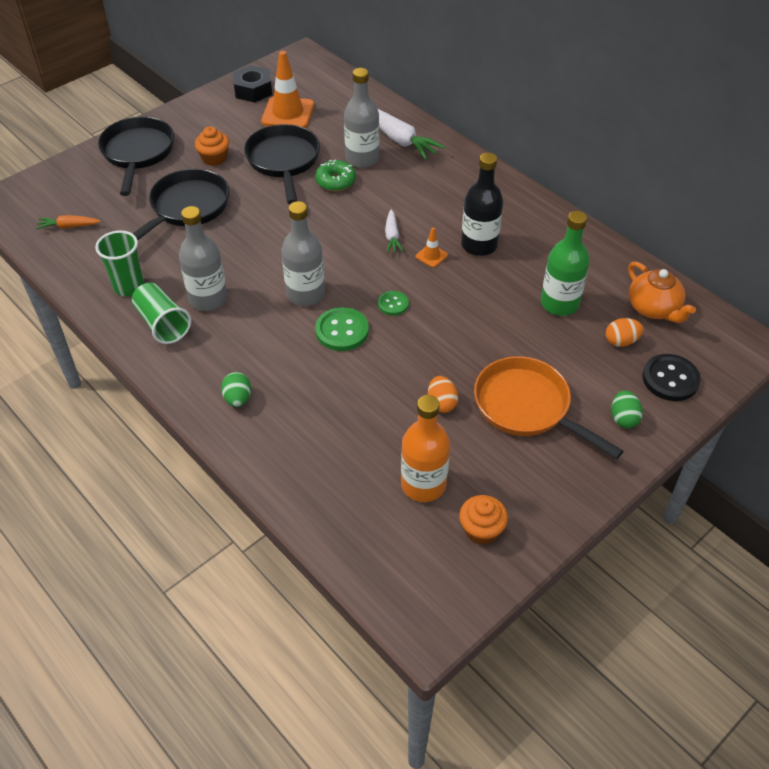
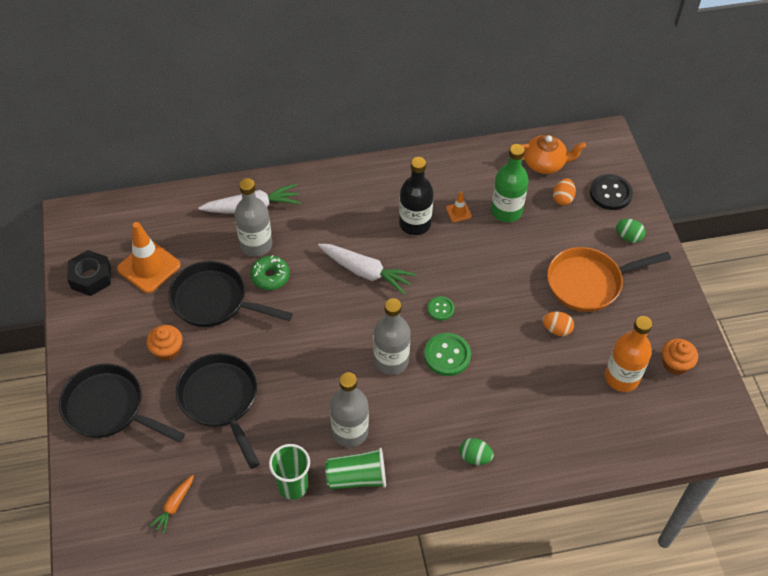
camera: 60 degrees left, 5 degrees up
(392, 236) = (366, 272): white carrot -> white carrot, size x1.81
(431, 256) = (405, 259): orange traffic cone -> orange traffic cone (458, 212)

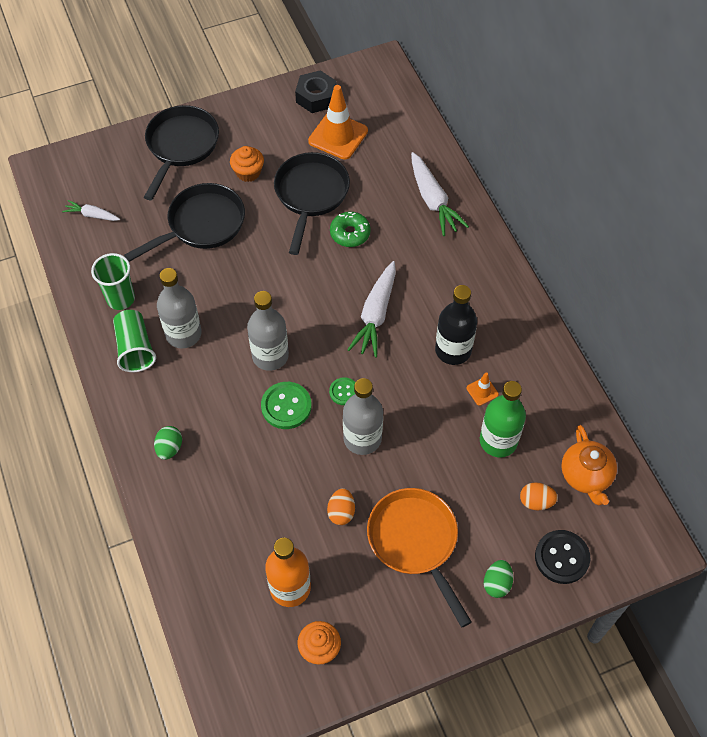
camera: 80 degrees right, 5 degrees up
(174, 506) = (92, 215): orange carrot -> white carrot
(256, 245) = (386, 213): grey bottle -> grey bottle (362, 438)

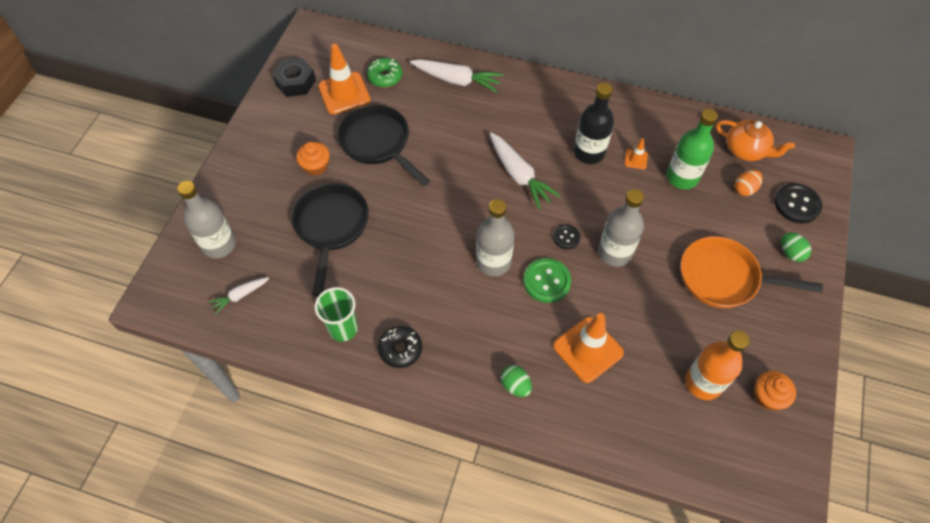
camera: 50 degrees left, 0 degrees up
(135, 348) = (400, 349): green cup -> black donut
(181, 146) = (242, 192): black pan -> none
(183, 334) = (419, 306): grey bottle -> grey bottle (219, 245)
(247, 479) = (588, 349): none -> orange traffic cone
(341, 512) = (665, 307): orange egg -> none
(344, 392) = (566, 237): green button -> black button
(350, 233) = (435, 143): green donut -> green donut (385, 77)

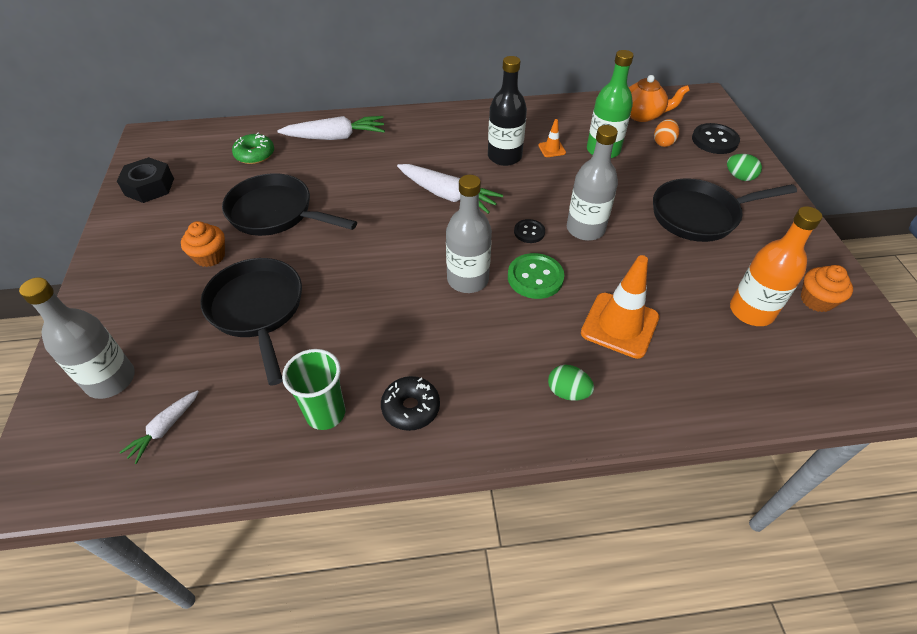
camera: 25 degrees left, 10 degrees down
(344, 93) = (214, 181): orange traffic cone -> none
(724, 278) = (699, 216): orange pan -> black pan

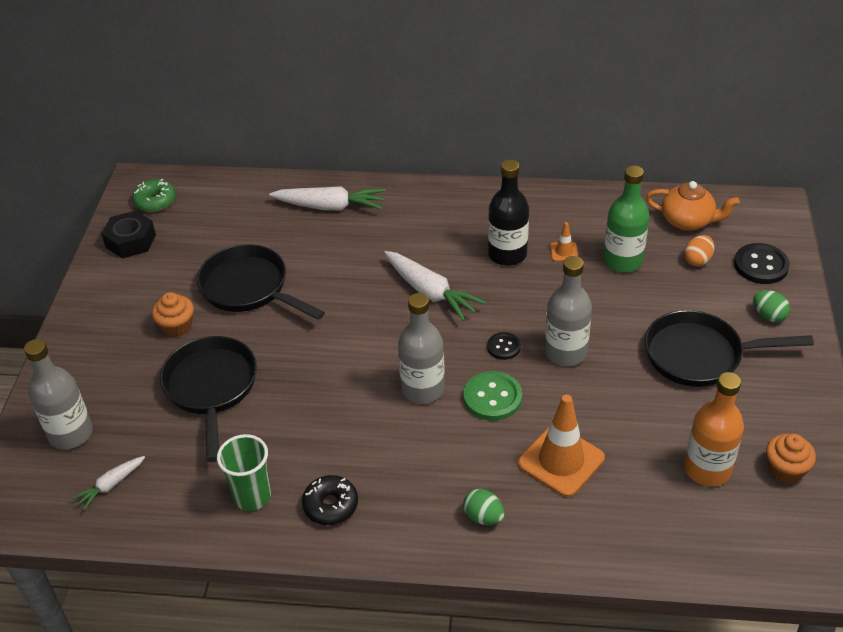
camera: 15 degrees right, 5 degrees down
(255, 155) = (241, 217): green donut -> green donut (155, 201)

